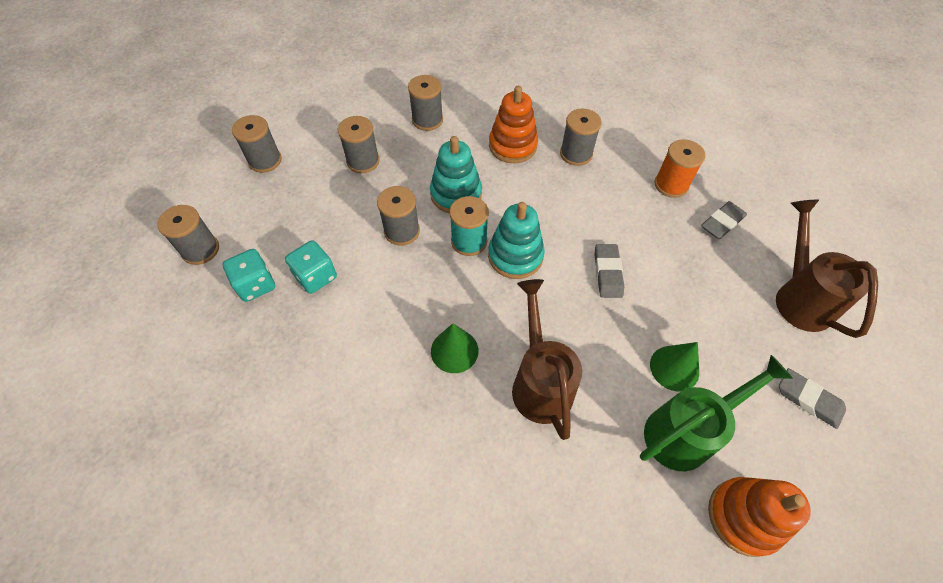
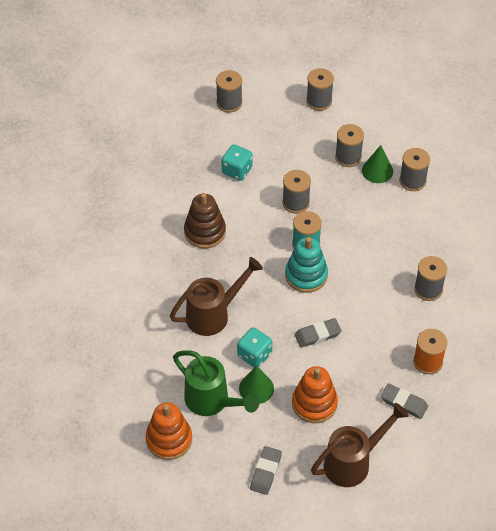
camera: 70 degrees right, 5 degrees down
(256, 285) = (217, 143): turquoise dice -> turquoise dice (254, 355)
(396, 348) = (205, 232): none -> brown stacking toy
(454, 350) = (216, 262): green cone -> green cone (377, 171)
(456, 194) = (345, 223): turquoise stacking toy -> none
(512, 146) = (414, 245): orange stacking toy -> orange stacking toy (314, 403)

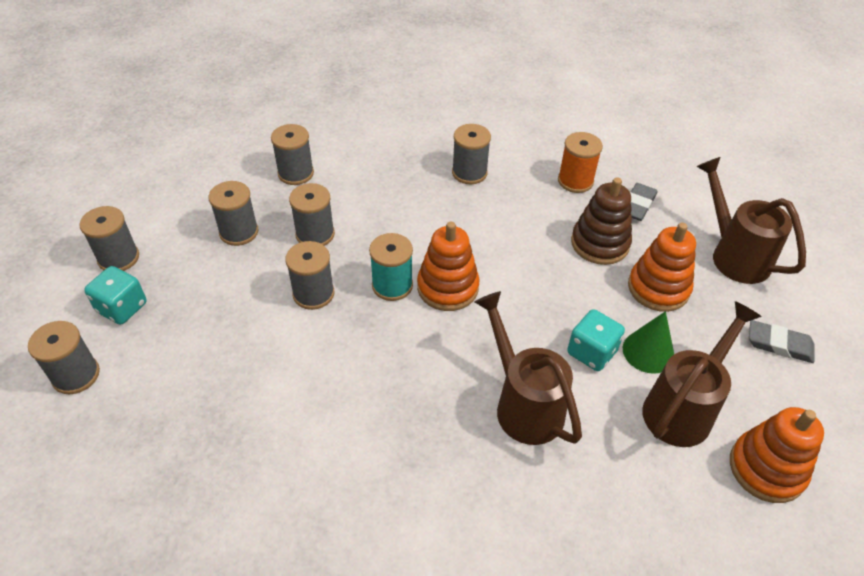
camera: 90 degrees left, 5 degrees down
(205, 232) = (357, 415): brown stacking toy -> brown stacking toy (600, 243)
(212, 401) = (683, 408): green watering can -> brown watering can
(237, 170) = (232, 367): turquoise dice -> turquoise dice (122, 308)
(306, 275) = (447, 287): turquoise stacking toy -> orange stacking toy
(317, 335) = (548, 280): grey eraser -> none
(350, 198) = (315, 234): none -> grey spool
(377, 171) = (271, 204): green cone -> none

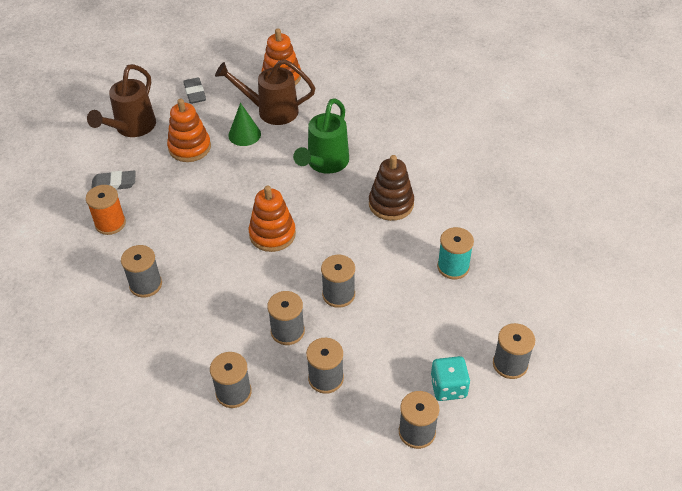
camera: 125 degrees left, 0 degrees up
(392, 285) = (295, 261): turquoise spool -> turquoise spool (453, 267)
(523, 404) = (325, 163): brown watering can -> green watering can
(591, 352) = (265, 154): turquoise dice -> none
(600, 243) = (170, 185): brown stacking toy -> brown stacking toy (391, 204)

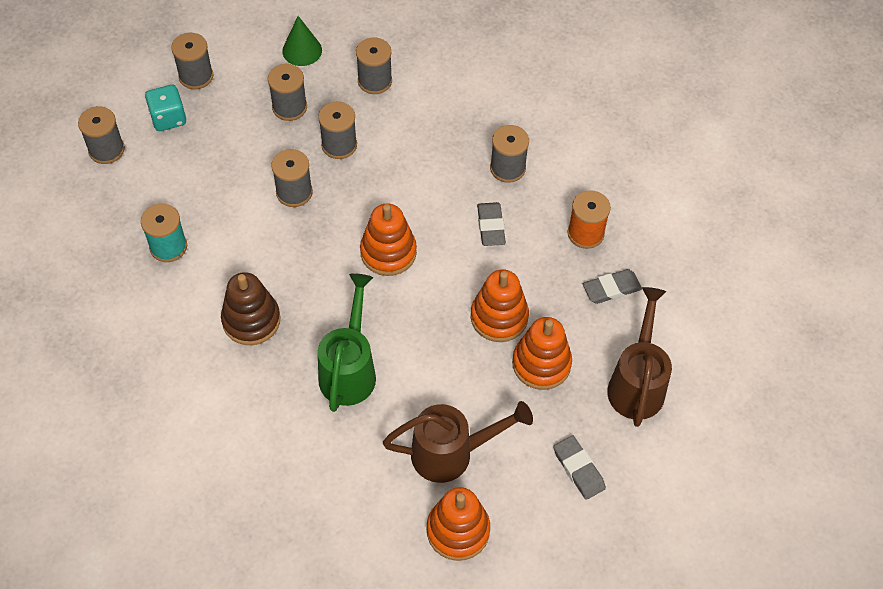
camera: 165 degrees right, 10 degrees up
(182, 240) = (491, 226): none -> grey eraser
(205, 178) = (499, 317): none -> orange stacking toy
(244, 134) = (475, 401): green cone -> green cone (302, 50)

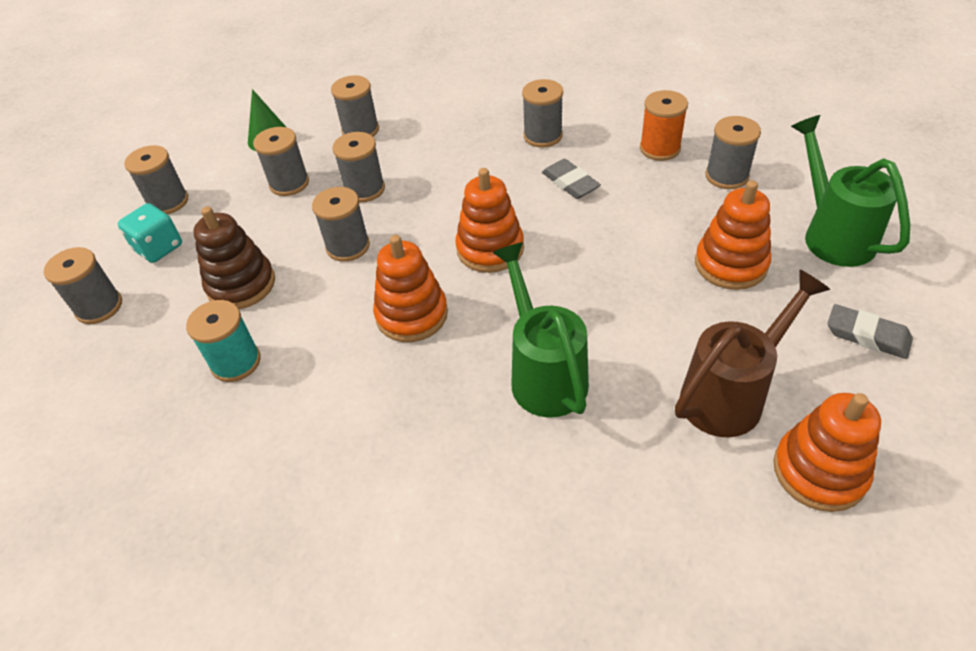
camera: 25 degrees left, 10 degrees down
(251, 320) = (390, 384): brown stacking toy -> brown stacking toy (241, 285)
(499, 317) = (650, 247): orange stacking toy -> orange stacking toy (412, 315)
(611, 289) = (726, 176): grey eraser -> grey spool
(637, 383) = (832, 234): brown watering can -> green watering can

